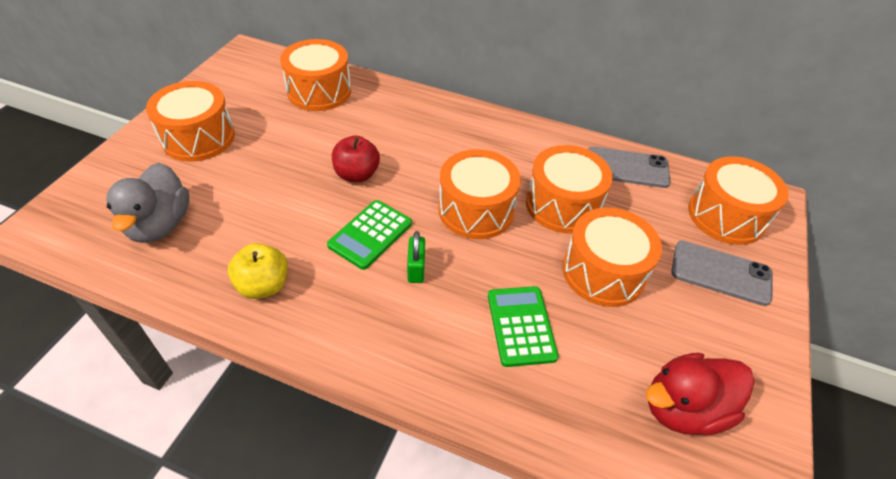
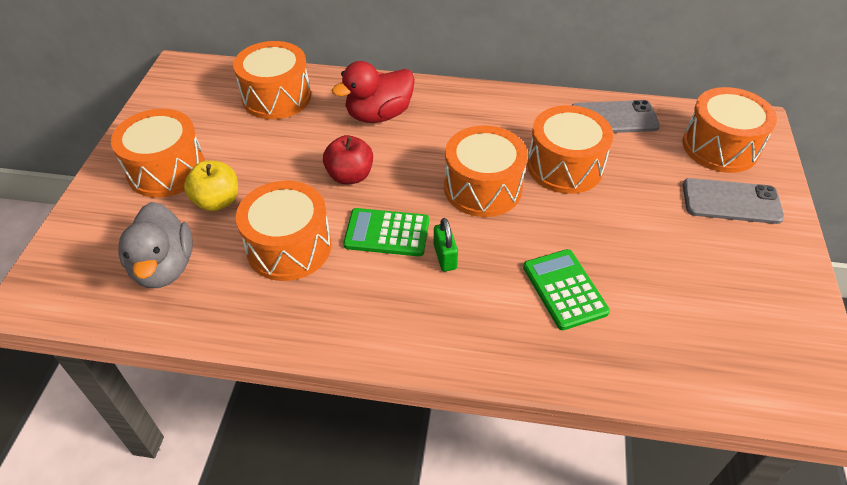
camera: 10 degrees left, 0 degrees up
(263, 285) = (298, 305): yellow apple -> yellow apple (217, 201)
(370, 234) = (387, 233): green calculator -> green calculator turned 75 degrees clockwise
(603, 272) = (624, 223): orange drum -> orange drum (289, 247)
(684, 408) = (735, 331): red duck -> red duck (379, 115)

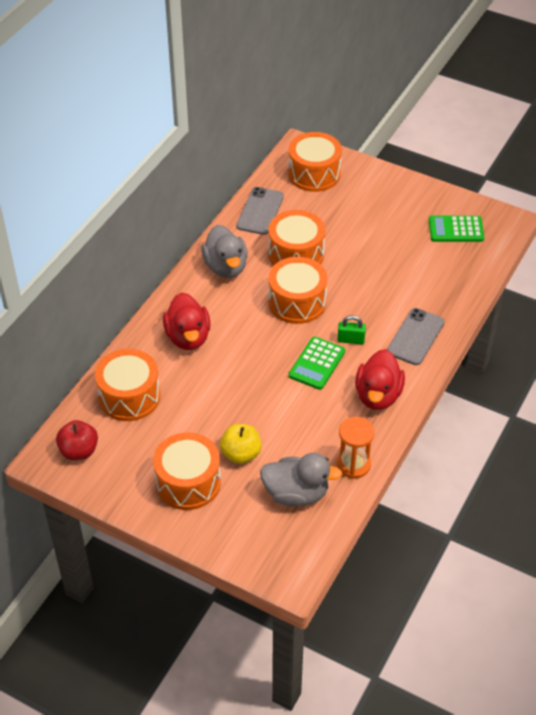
camera: 70 degrees left, 0 degrees up
(224, 314) = (353, 464): none -> orange hourglass
(289, 247) = (307, 419): orange drum -> none
(350, 176) = (250, 370): red apple -> red apple (79, 451)
(356, 311) = (378, 395): none -> red duck
(503, 115) = (226, 267): none -> grey duck
(564, 289) = (400, 292): green calculator -> green calculator (456, 229)
(731, 201) = (363, 191): grey phone -> grey phone (415, 337)

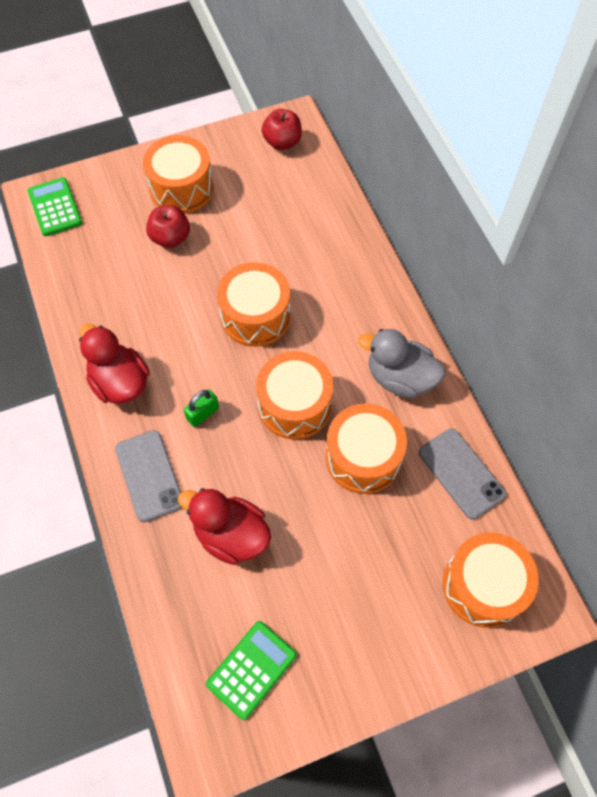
camera: 130 degrees right, 15 degrees up
(129, 396) = (306, 203): orange drum -> orange drum (255, 316)
(188, 337) = (334, 285): red duck -> red duck (231, 535)
(241, 454) = (170, 238): yellow apple -> red apple
(296, 493) = (95, 247): grey duck -> none
(317, 363) = (204, 362): green calculator -> green calculator (55, 207)
(353, 464) = (76, 306): orange hourglass -> none

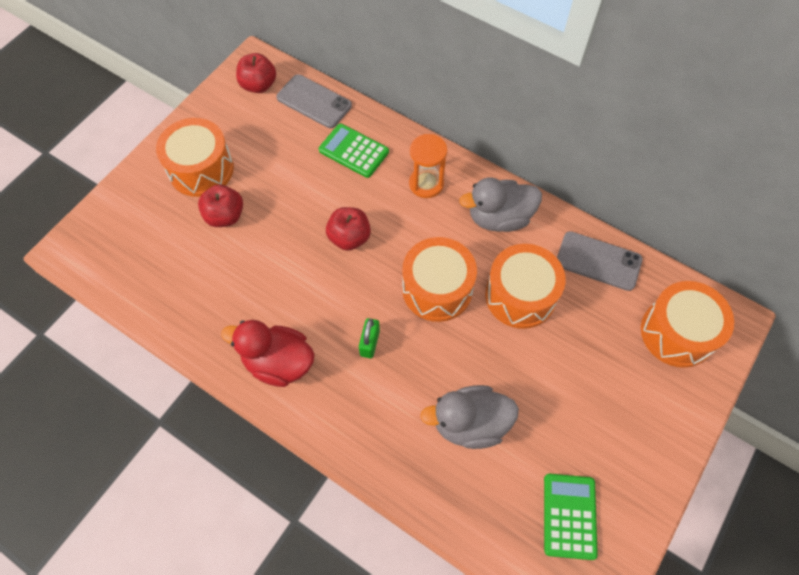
camera: 35 degrees left, 0 degrees up
(55, 207) = (95, 250): green calculator -> green calculator (354, 151)
(149, 475) = (366, 422): grey phone -> grey phone (314, 102)
(231, 535) = (470, 423): red duck -> grey duck
(255, 316) = (349, 238): orange drum -> red apple
(358, 309) = (426, 184): none -> orange hourglass

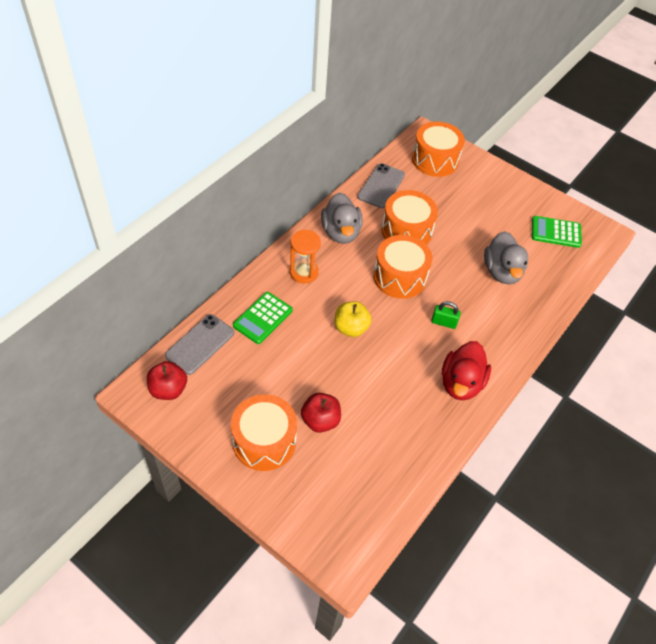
camera: 90 degrees left, 10 degrees down
(349, 238) = (351, 328): red apple -> yellow apple

